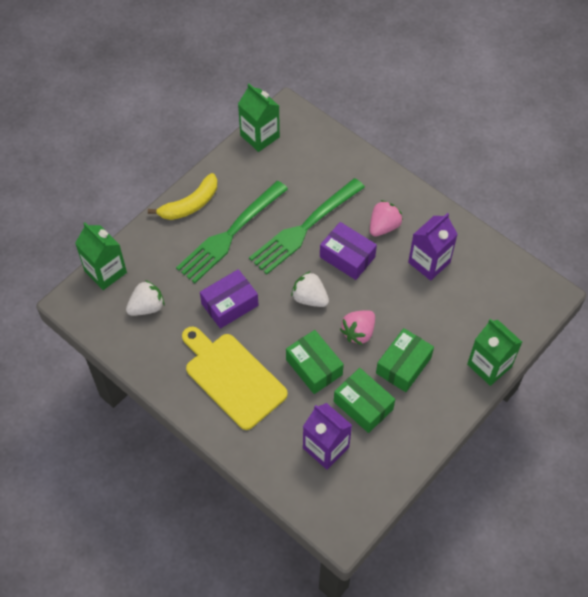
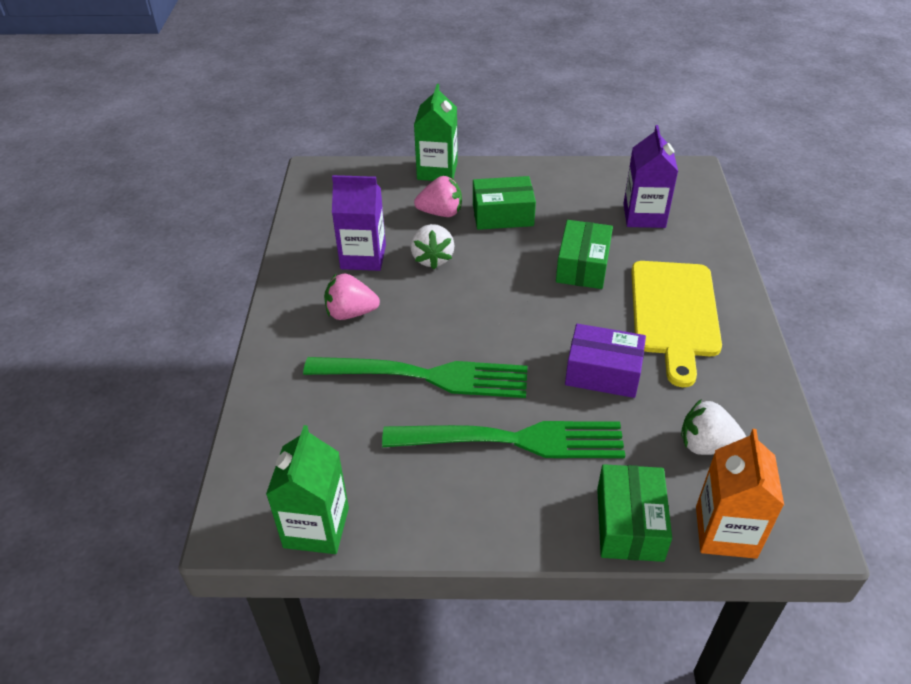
camera: 130 degrees left, 15 degrees down
(105, 272) = (725, 532): green carton -> orange carton
(190, 204) = (519, 520): yellow banana -> none
(309, 298) = (512, 315): white strawberry -> white strawberry (432, 258)
(347, 257) = (425, 318): purple box -> none
(358, 332) = (506, 259): pink strawberry -> pink strawberry (441, 213)
(363, 405) = (574, 217): green box -> green box (629, 524)

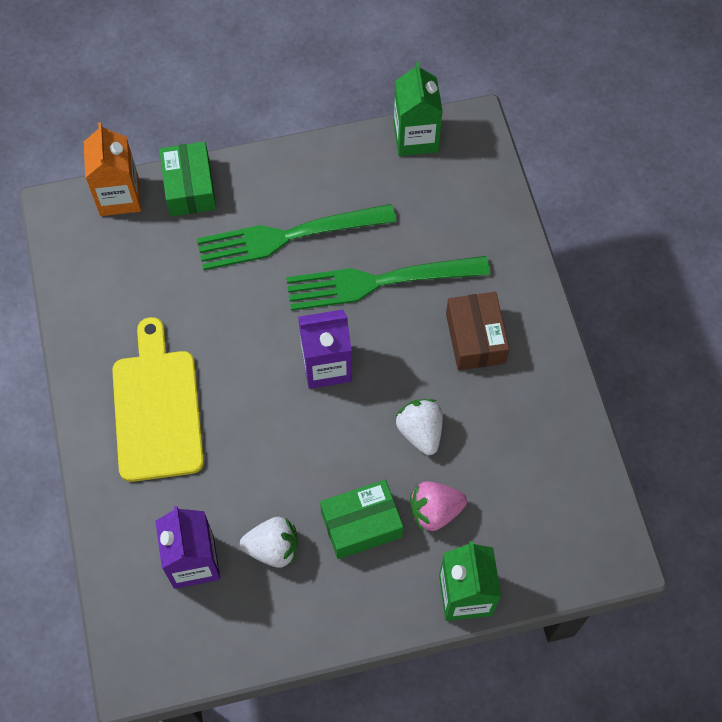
camera: 165 degrees right, 20 degrees up
(351, 313) = (475, 338): pink strawberry -> brown box
(363, 257) = (495, 418): purple carton -> purple carton (326, 365)
(582, 266) = (256, 457): green box -> none
(603, 372) = (222, 320): purple box -> none
(706, 445) = (130, 265): white strawberry -> white strawberry (273, 548)

